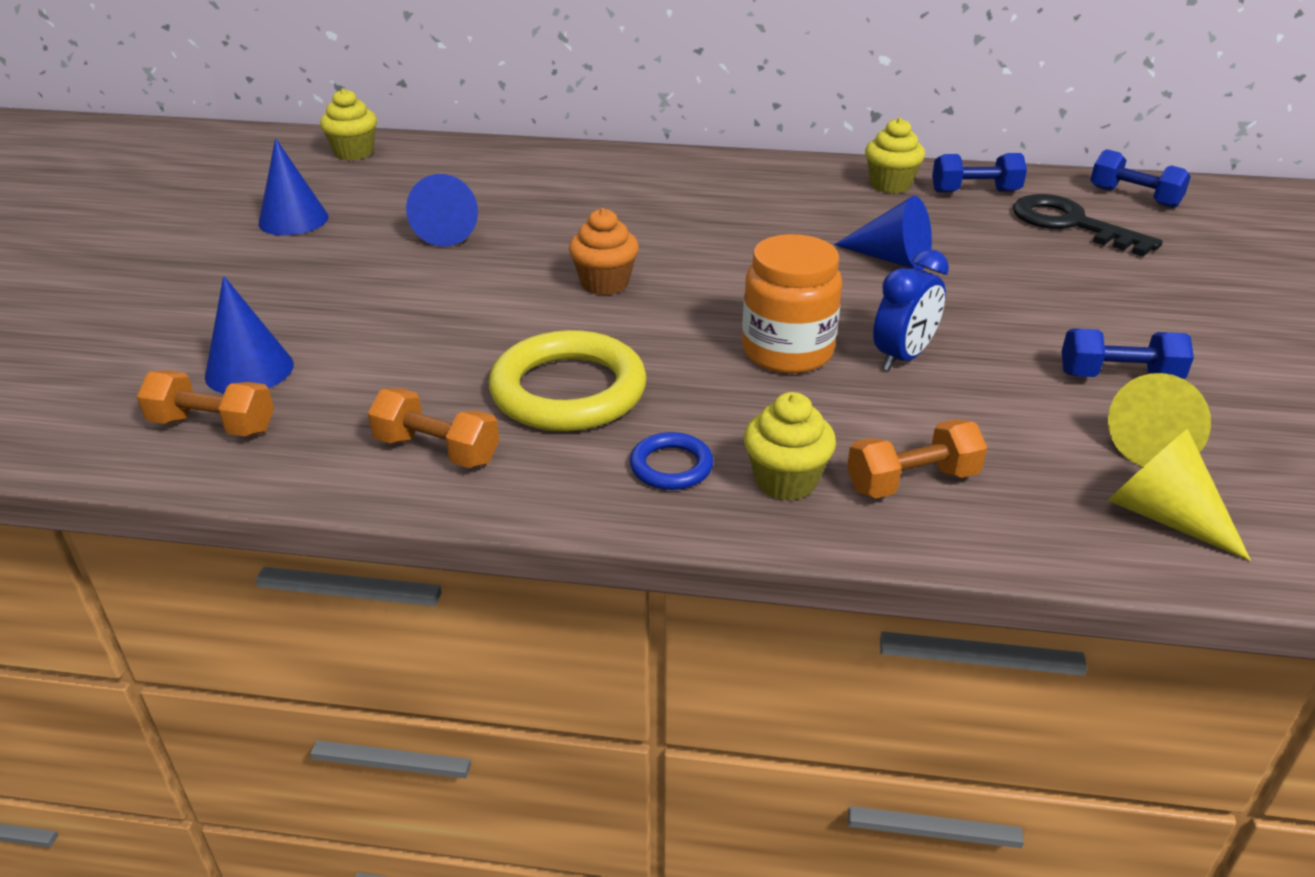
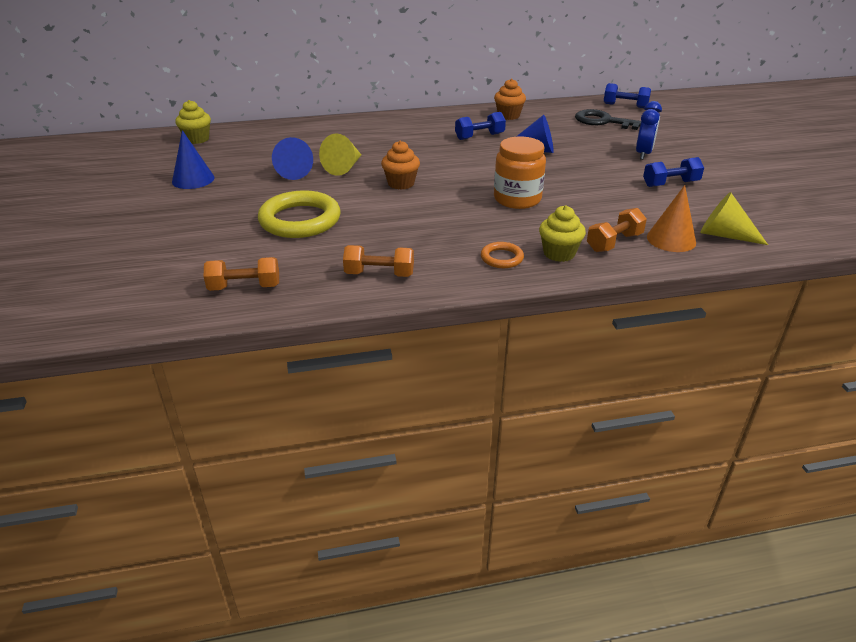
camera: 20 degrees left, 0 degrees up
(249, 370) = (240, 257): blue cone -> none
(568, 391) = (424, 235): yellow ring -> yellow ring (300, 220)
(671, 466) = (502, 258): blue ring -> orange ring
(890, 185) = (508, 116): yellow cupcake -> orange cupcake
(903, 357) = (572, 192): blue clock -> blue clock (643, 154)
(975, 191) = (551, 113): blue dumbbell -> blue dumbbell (479, 136)
(1037, 500) = (671, 239): none -> orange cone
(1158, 445) = (704, 208): yellow cone -> yellow cone (344, 167)

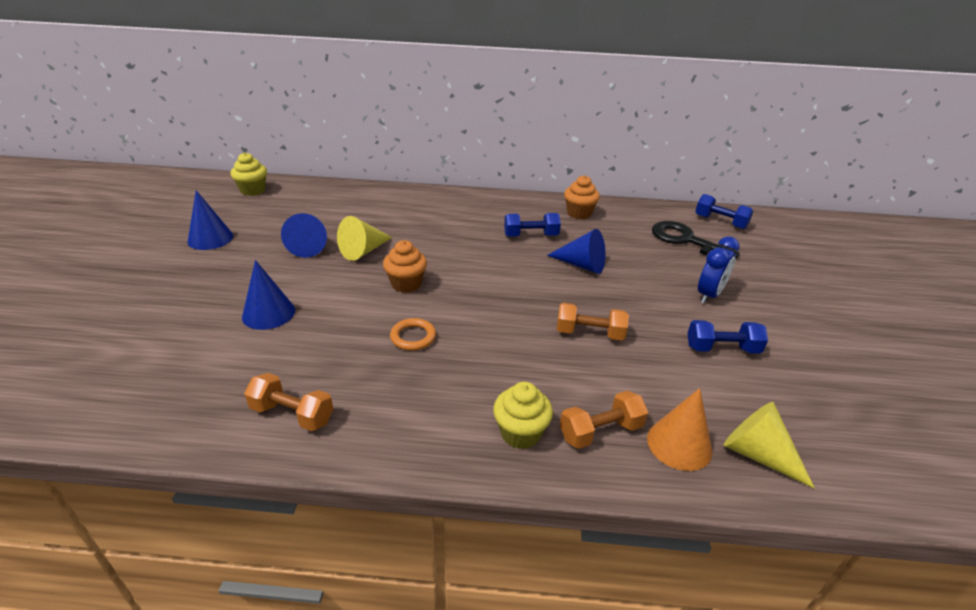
camera: 15 degrees right, 0 degrees up
(244, 287) = (141, 398): orange dumbbell -> orange dumbbell (589, 333)
(300, 220) = (268, 313): yellow ring -> blue cone
(502, 258) = (446, 423): orange ring -> orange ring (413, 337)
(517, 199) = (520, 333): orange jar -> none

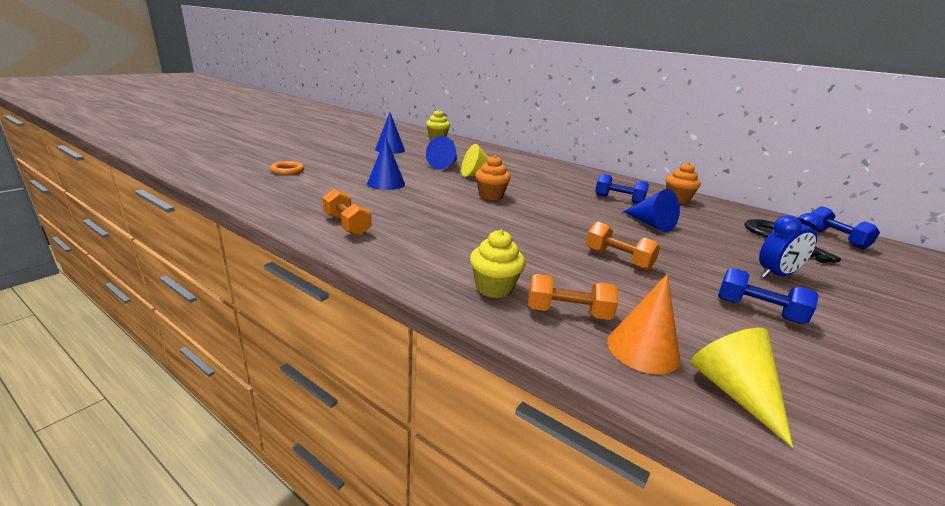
camera: 30 degrees right, 10 degrees down
(413, 337) = (467, 218): orange ring -> orange ring (287, 170)

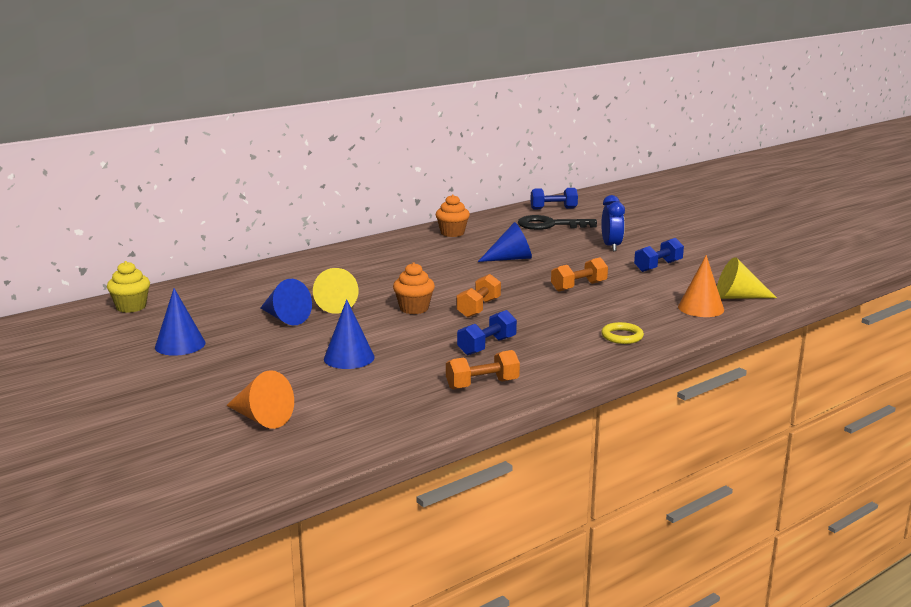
camera: 70 degrees left, 5 degrees down
(287, 170) = (261, 418): orange ring -> orange cone
(494, 288) = (622, 336): yellow cupcake -> yellow ring
(568, 312) = (658, 319): orange dumbbell -> orange dumbbell (478, 308)
(619, 199) = (444, 255): blue dumbbell -> blue dumbbell (487, 346)

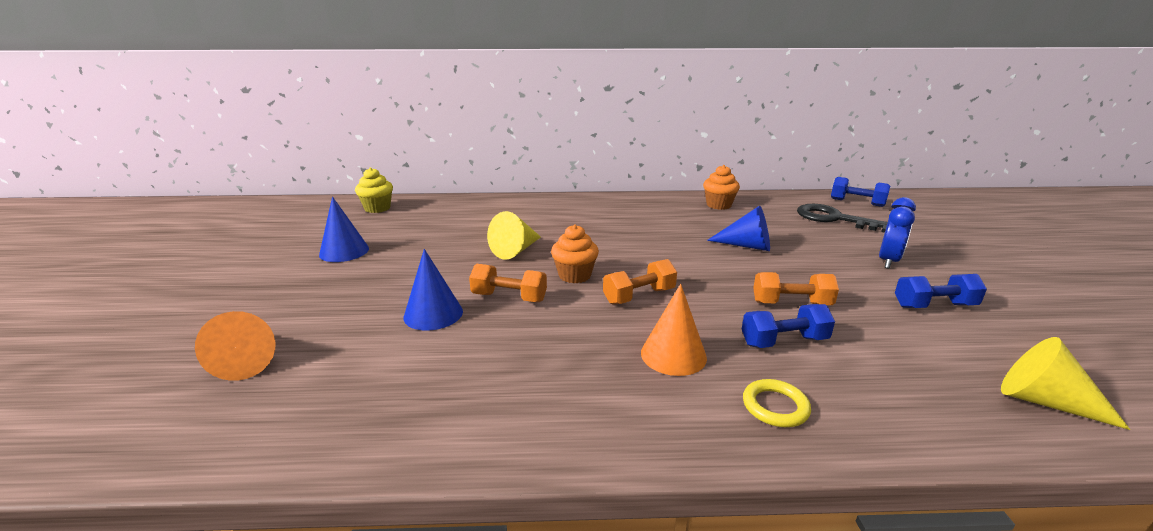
camera: 35 degrees right, 5 degrees up
(285, 318) = (455, 250): blue cone -> none
(482, 384) = (500, 413): orange dumbbell -> orange dumbbell (509, 297)
(487, 346) = (582, 352): blue dumbbell -> blue dumbbell (784, 341)
(701, 308) = (955, 400): orange cone -> orange cone (673, 355)

